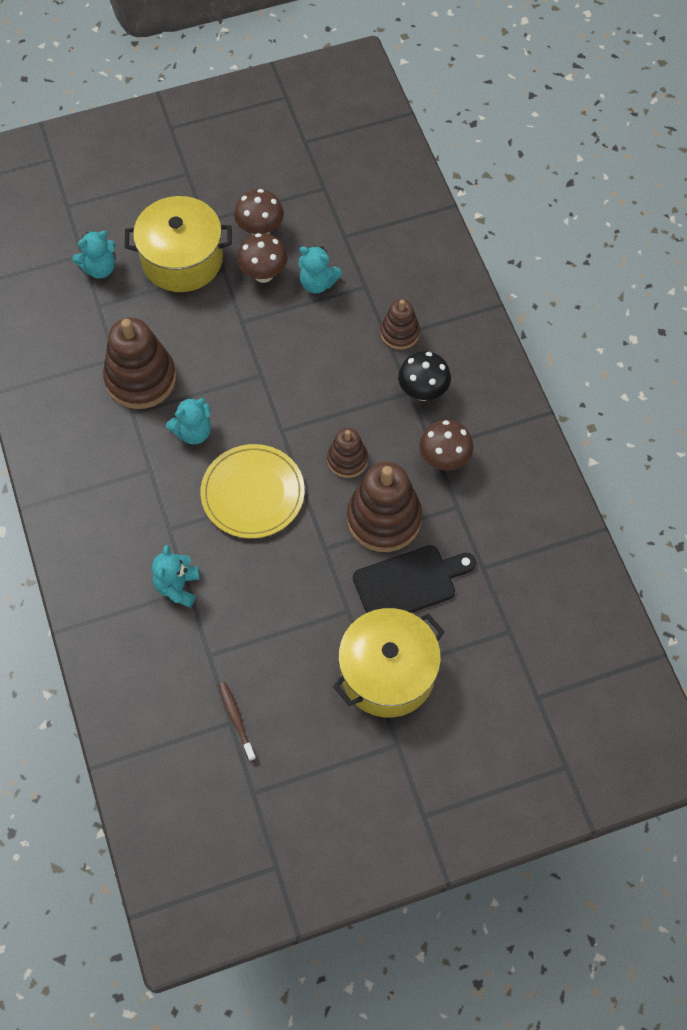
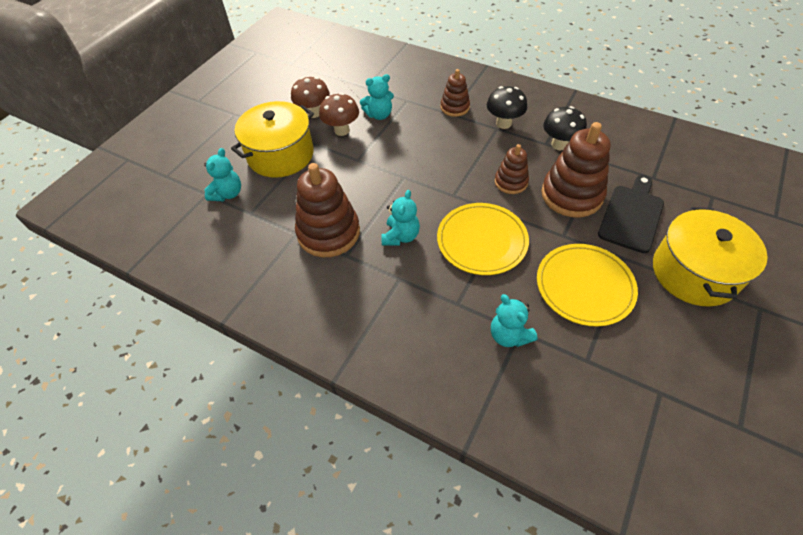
camera: 40 degrees left, 10 degrees down
(236, 720) = (660, 387): brown toothbrush -> none
(284, 603) = (584, 286): none -> yellow plate
(444, 460) = (559, 144): brown mushroom -> black mushroom

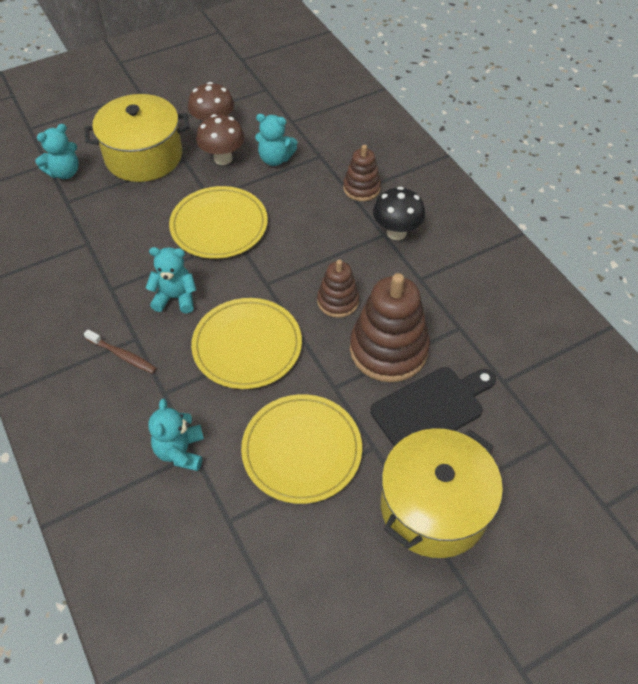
camera: 30 degrees right, 0 degrees up
(328, 232) = (115, 258): brown stacking toy -> none
(383, 174) = (219, 225): none -> yellow plate
(401, 236) = (175, 298): turquoise teddy bear -> turquoise teddy bear turned 135 degrees counterclockwise
(402, 295) = (122, 355): none -> brown toothbrush
(559, 144) = (434, 287): black mushroom -> none

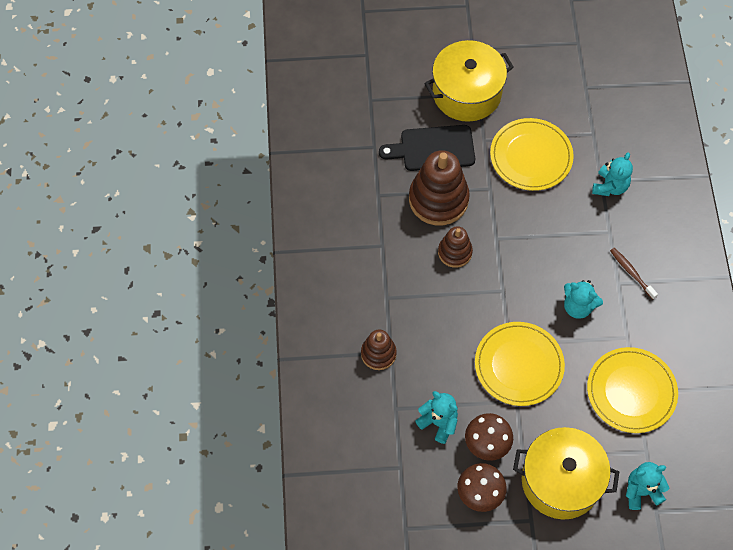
camera: 155 degrees left, 10 degrees up
(247, 345) = (538, 244): yellow plate -> yellow plate (631, 391)
(396, 232) = (375, 295): black mushroom -> none

